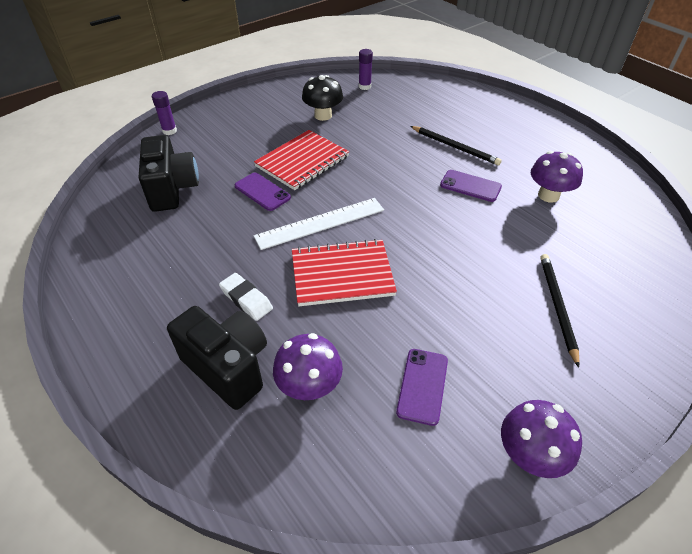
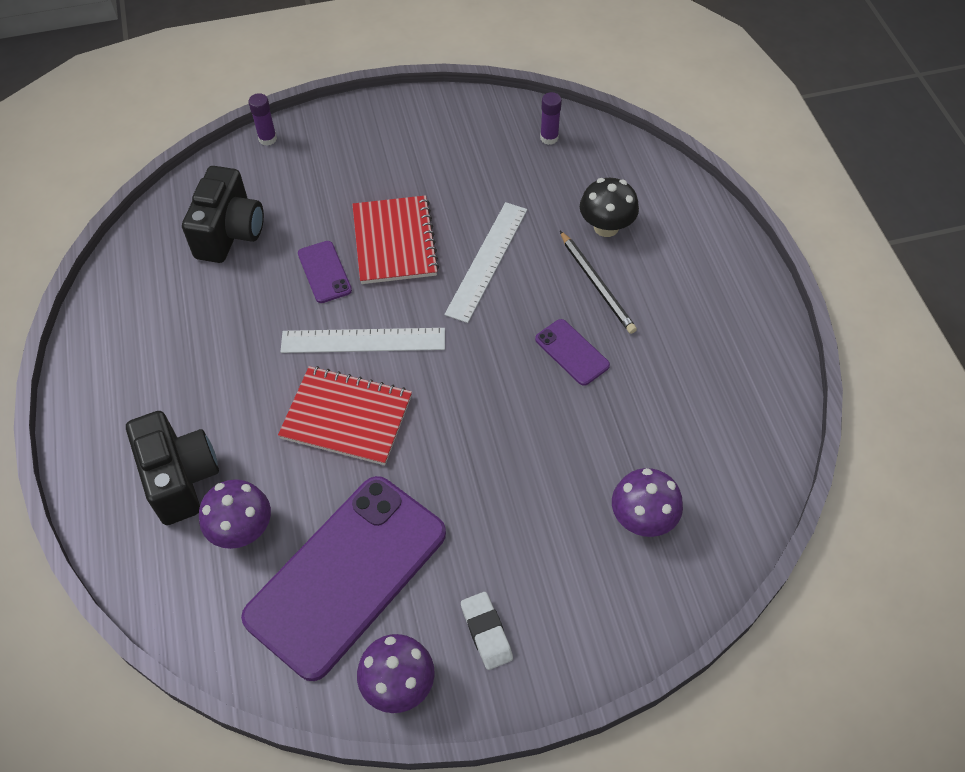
camera: 25 degrees right, 10 degrees up
(246, 299) = (235, 409): white eraser -> white eraser (486, 632)
(302, 161) = (395, 242): red notebook -> red notebook turned 75 degrees counterclockwise
(323, 115) = (463, 173): black mushroom -> black mushroom (606, 227)
(374, 154) = (487, 260): none -> white ruler
(422, 386) = (346, 575): purple phone -> purple phone, size x2.39
(548, 195) = (659, 402): purple mushroom -> purple mushroom (642, 519)
(557, 306) = (549, 549): black pencil -> none

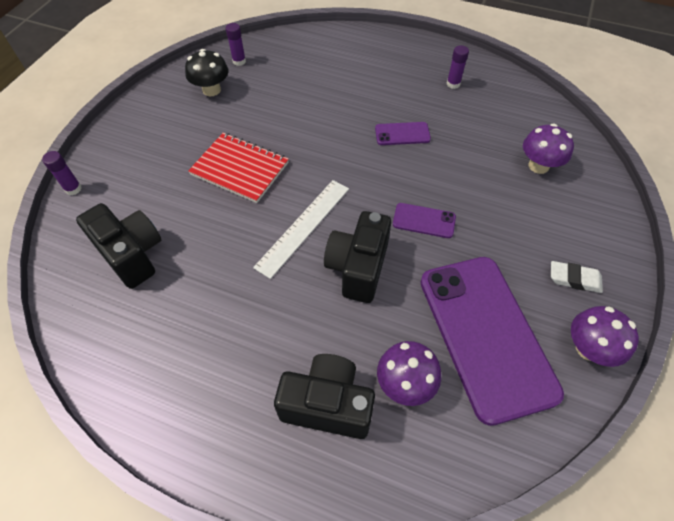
camera: 55 degrees left, 0 degrees up
(324, 272) = (226, 218): purple phone -> purple phone (424, 221)
(347, 417) = (358, 268): red notebook -> black camera
(487, 260) = (300, 134): white ruler -> none
(597, 284) = (364, 99): black pencil -> none
(606, 227) = (328, 74): black mushroom -> black mushroom (211, 90)
(710, 357) = (453, 84): none -> purple glue stick

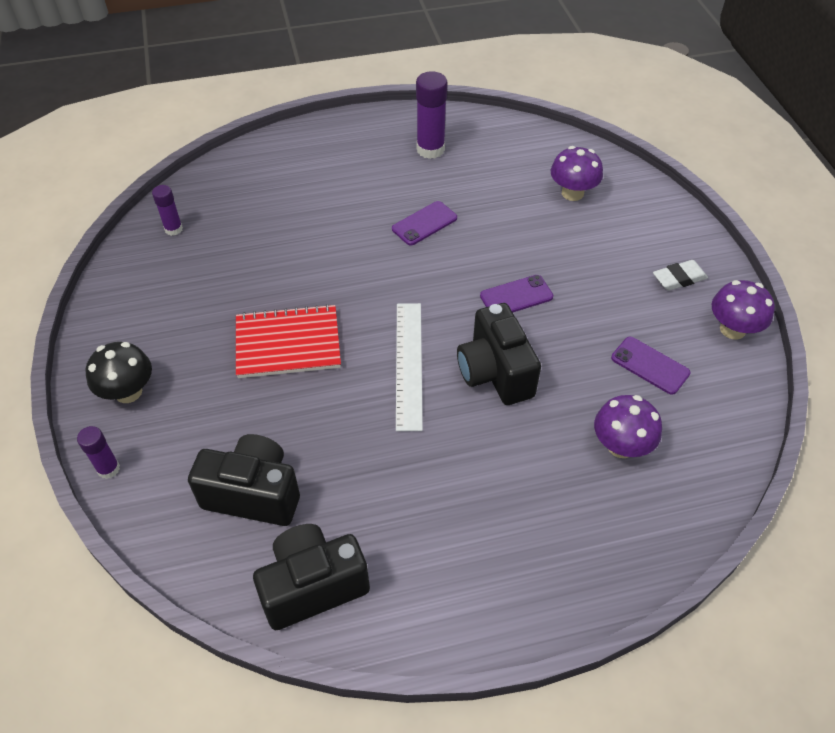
camera: 35 degrees left, 5 degrees down
(211, 90) = (171, 276): black mushroom -> black mushroom (128, 392)
(327, 405) = (573, 505): black camera -> black camera (313, 586)
(453, 84) = (430, 149): purple glue stick -> purple glue stick, size x1.73
(486, 335) = (650, 365): purple phone -> purple phone, size x0.42

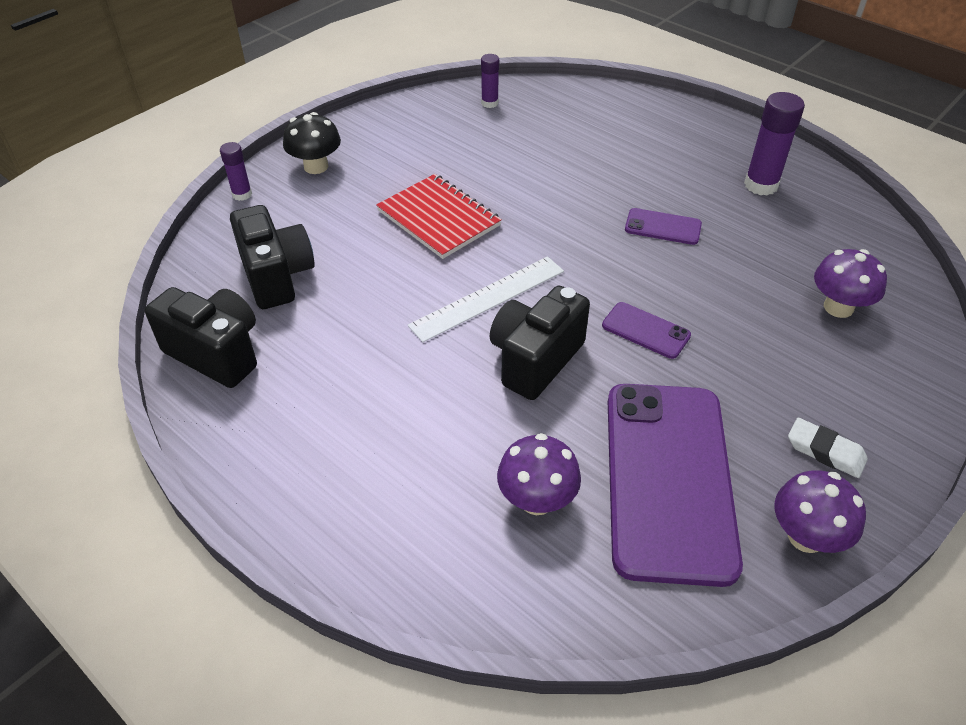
camera: 55 degrees right, 5 degrees down
(650, 365) = (668, 479): purple phone -> purple phone, size x2.39

